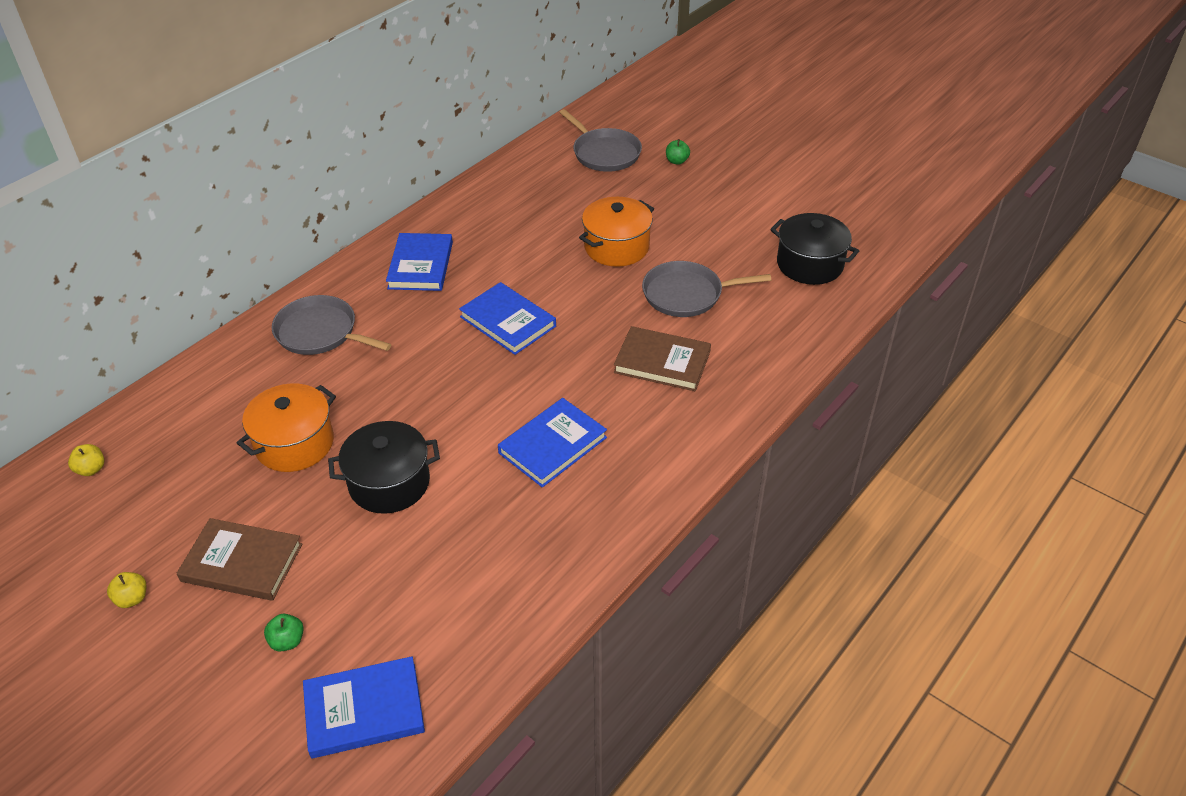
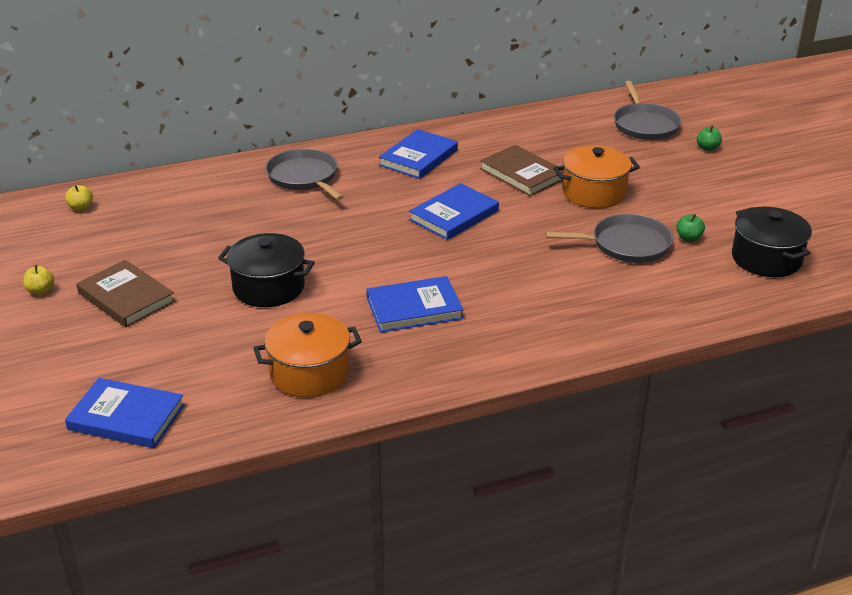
camera: 30 degrees right, 10 degrees down
(287, 641) = (113, 355): green apple -> green apple (688, 238)
(294, 443) = (225, 239): orange pot -> orange pot (309, 373)
(508, 321) = (454, 215): blue book -> blue book turned 60 degrees clockwise
(662, 362) = (559, 284): brown book -> brown book (522, 174)
(687, 294) = (626, 244): grey pan -> grey pan turned 150 degrees clockwise

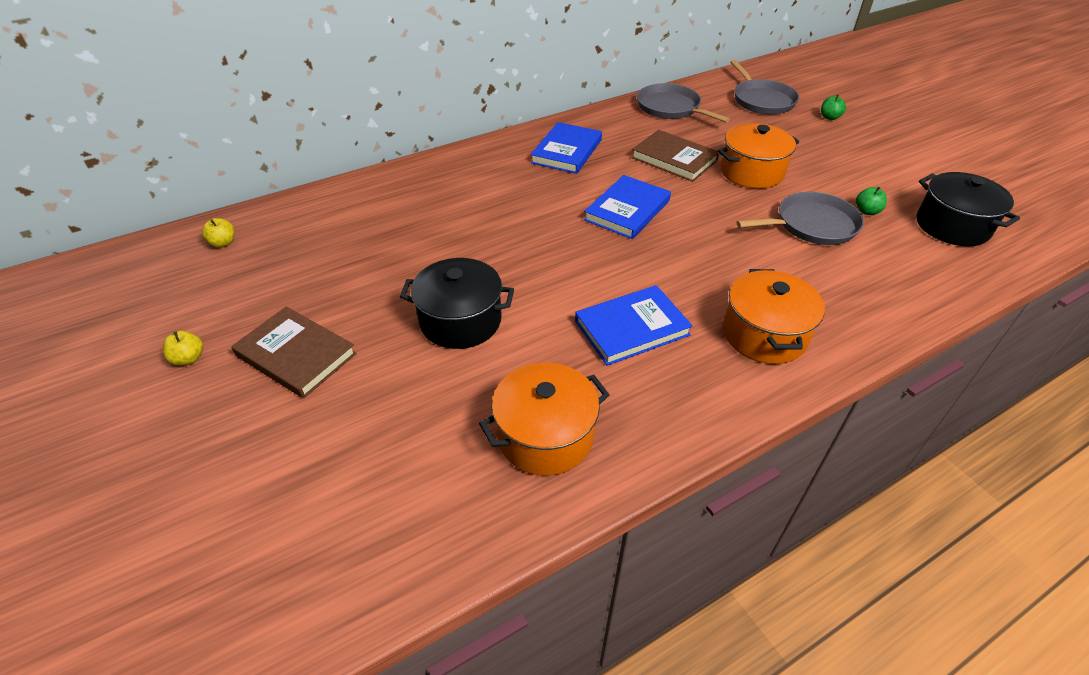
camera: 10 degrees left, 10 degrees up
(126, 417) = (330, 543): blue book -> none
(304, 177) = (459, 183): grey pan -> grey pan (671, 108)
(529, 325) = (764, 334): none -> orange pot

